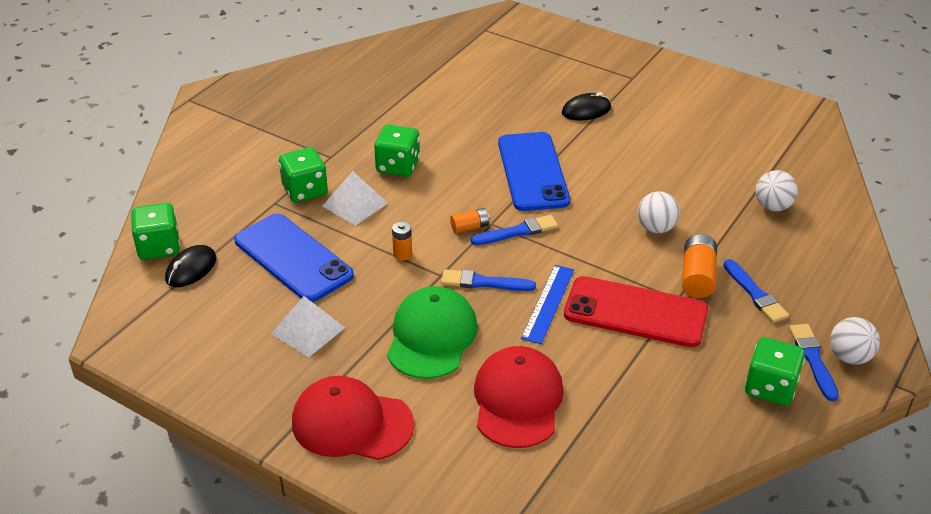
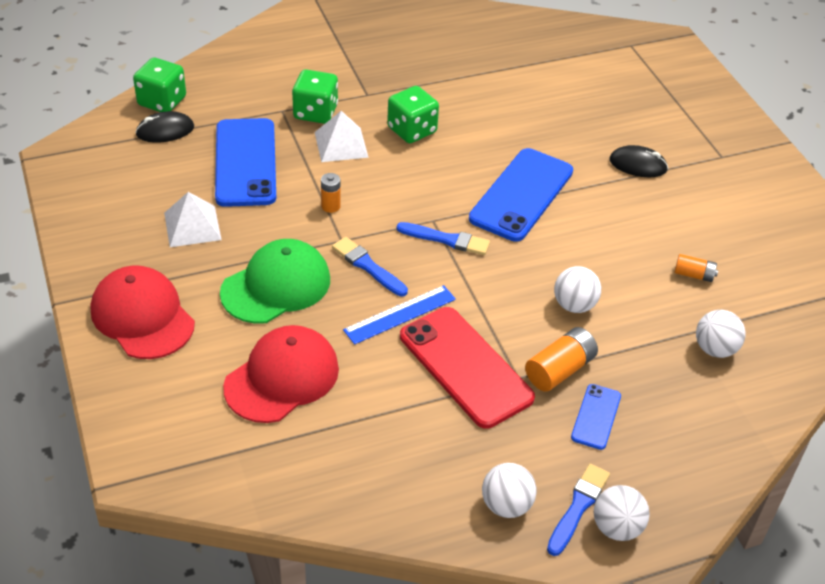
camera: 35 degrees right, 5 degrees up
(470, 227) = (411, 214): orange battery -> orange battery (694, 275)
(755, 294) = (596, 417): blue brush -> blue phone
(770, 388) = (506, 505): green dice -> white ball

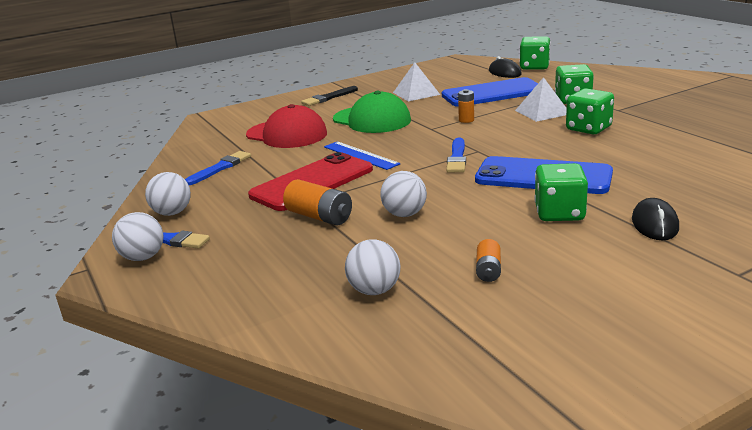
camera: 85 degrees right, 20 degrees down
(142, 316) = (329, 98): red cap -> black brush
(368, 266) = (407, 139): blue brush -> blue brush (220, 168)
(596, 417) = (266, 237): blue phone -> none
(603, 208) = (559, 213): none -> green dice

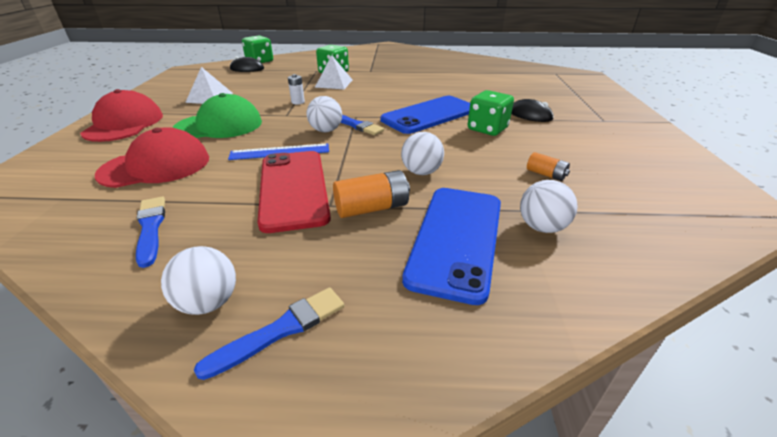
camera: 60 degrees left, 10 degrees up
(143, 257) = (304, 371): white ball -> white ball (326, 130)
(329, 98) = (124, 124): black brush -> red cap
(466, 120) = (298, 102): orange battery -> white battery
(492, 93) = (272, 82): blue phone -> blue phone (456, 239)
(588, 128) = (382, 84): green dice -> none

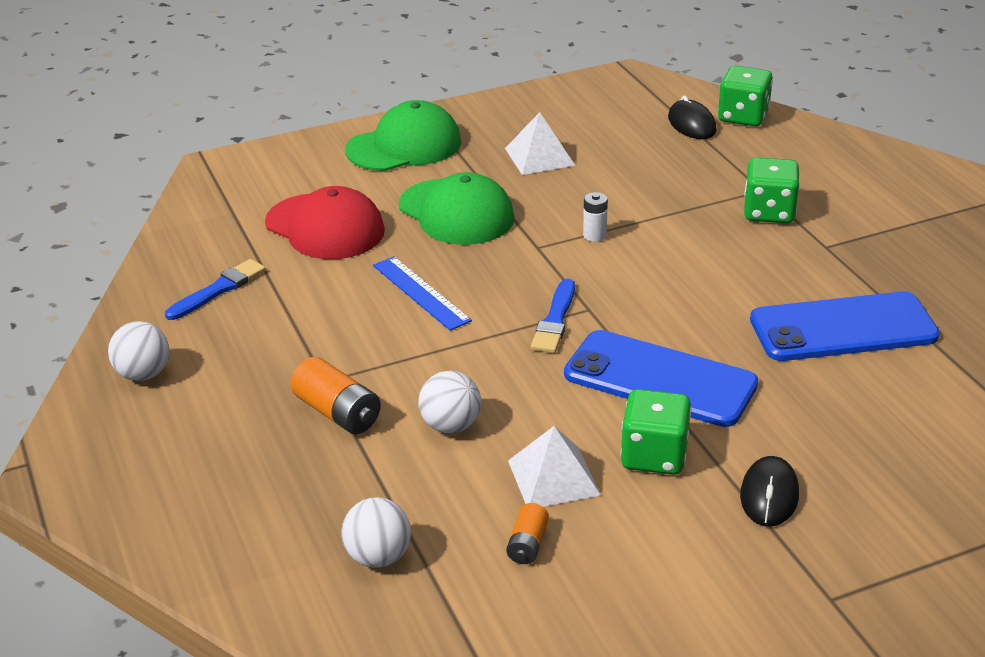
camera: 65 degrees right, 0 degrees up
(124, 124) = (404, 146): red cap -> green cap
(280, 330) = (132, 425): blue brush -> none
(293, 189) = (341, 341): red phone -> none
(326, 130) = (513, 302): white ball -> none
(334, 83) = (712, 234): white pyramid -> white pyramid (553, 477)
(456, 239) = (313, 493): blue phone -> blue phone (843, 328)

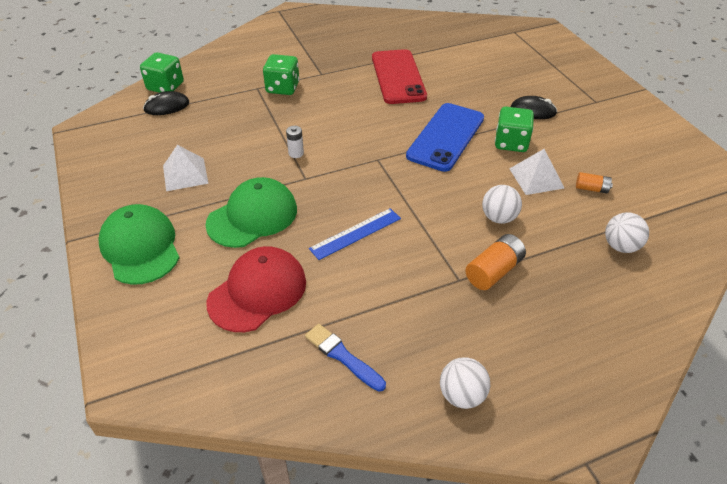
camera: 90 degrees left, 10 degrees up
(555, 320) = (389, 173): blue brush -> none
(843, 328) = (398, 77): blue phone -> red phone

